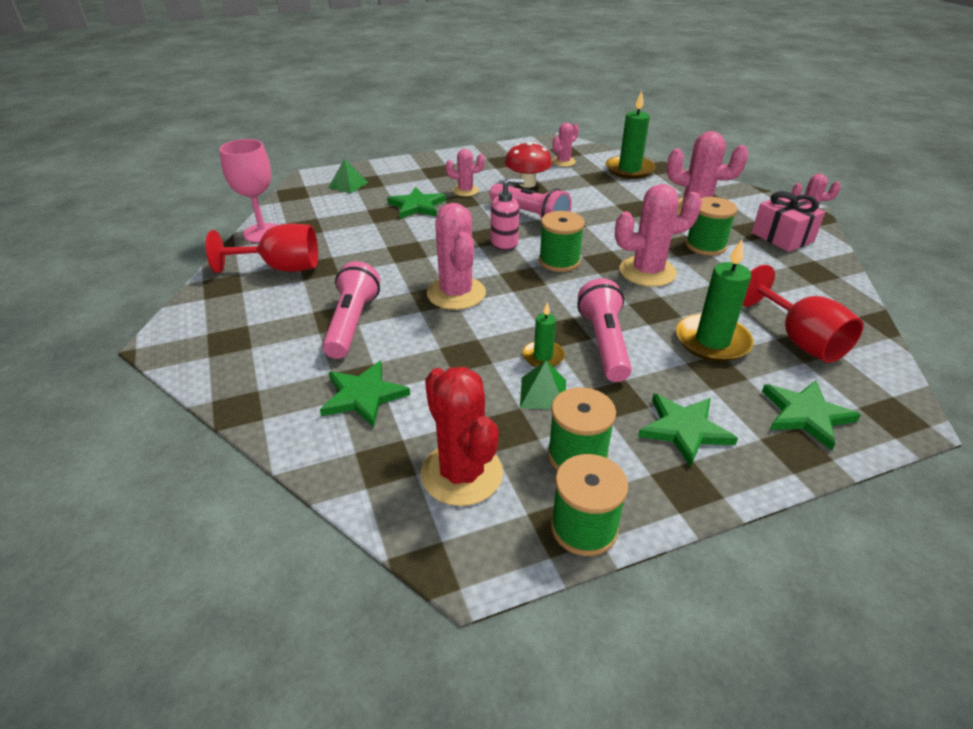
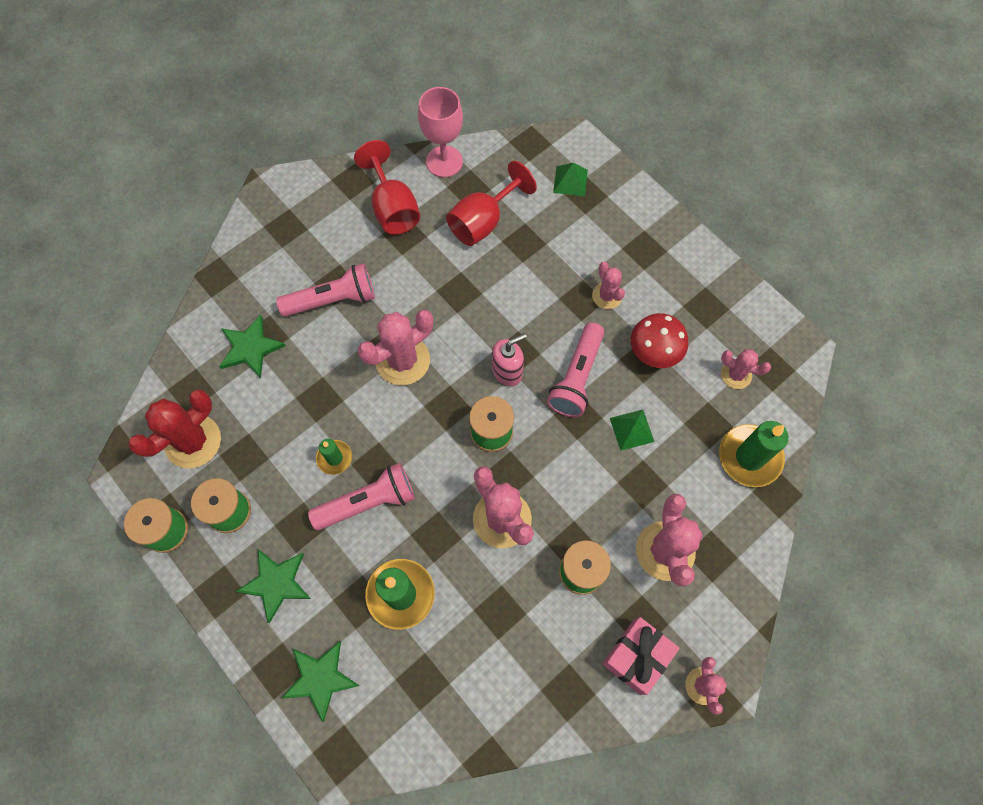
camera: 70 degrees right, 30 degrees up
(417, 206) = (551, 264): green star -> none
(504, 243) = (507, 371): pink soap dispenser -> pink soap dispenser turned 90 degrees counterclockwise
(543, 393) = (289, 470): green pyramid -> green pyramid (631, 429)
(799, 340) = (428, 674): red goblet -> red goblet (483, 221)

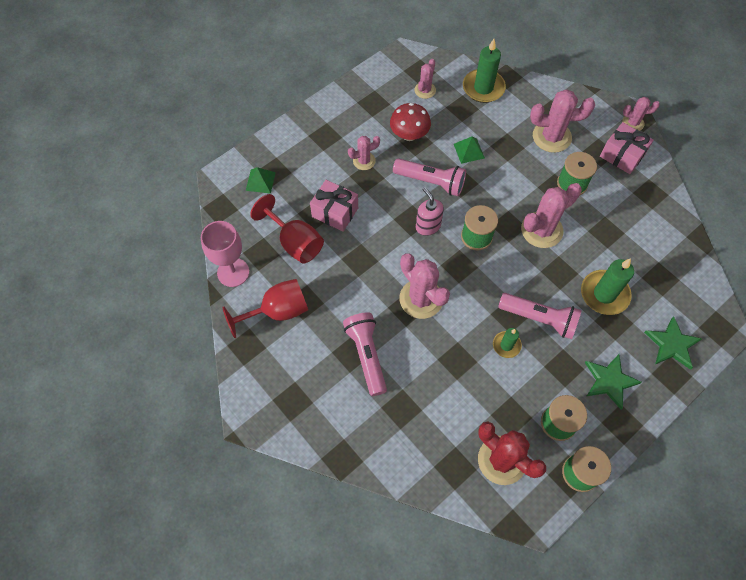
camera: 90 degrees left, 5 degrees down
(250, 348) = (413, 420): green star -> none
(368, 502) = (539, 319): pink flashlight -> pink flashlight turned 135 degrees clockwise
(526, 263) = (335, 212): none -> pink gift

